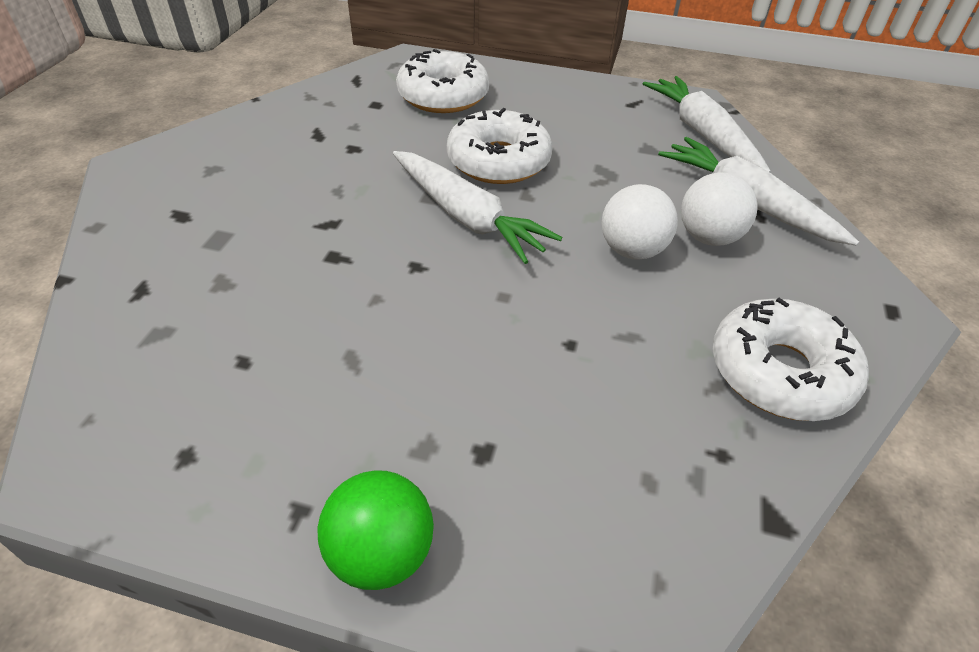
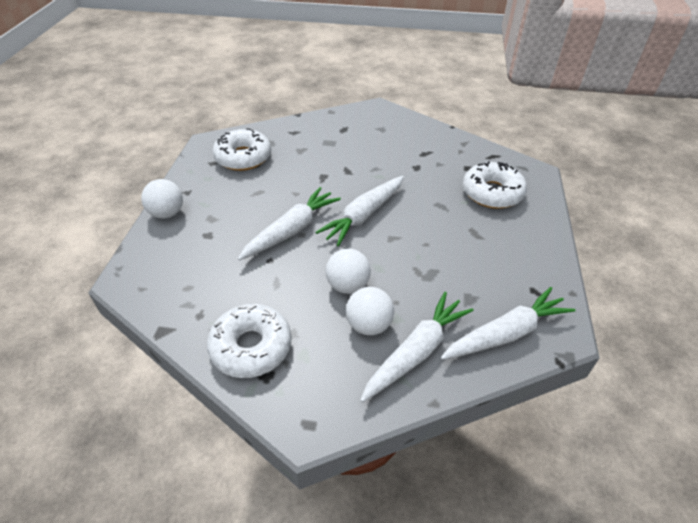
camera: 85 degrees right, 0 degrees up
(381, 553) = (167, 213): green ball -> white ball
(490, 309) = (292, 230): none -> white carrot
(498, 161) = (424, 223): white donut -> white donut (243, 157)

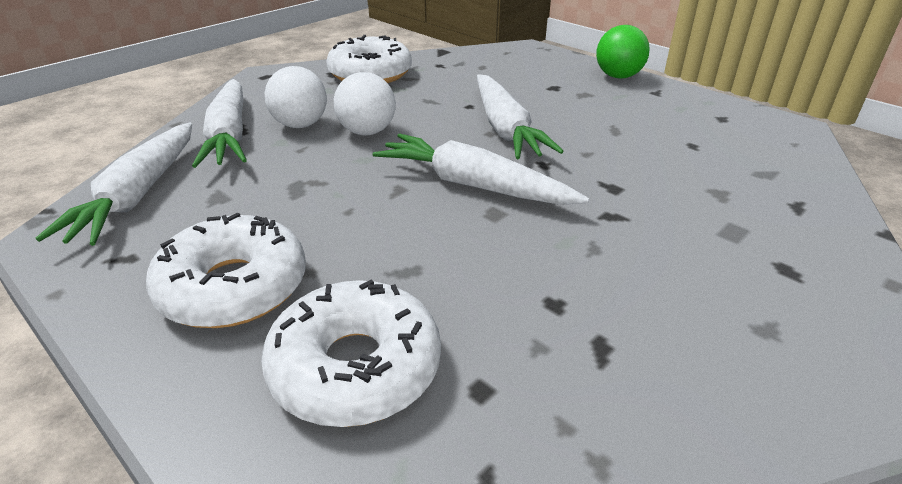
camera: 125 degrees right, 10 degrees down
(167, 213) = (618, 76): white ball -> green ball
(243, 157) = (724, 140): white donut -> white donut (233, 287)
(363, 216) = (473, 185): white carrot -> white carrot turned 45 degrees counterclockwise

